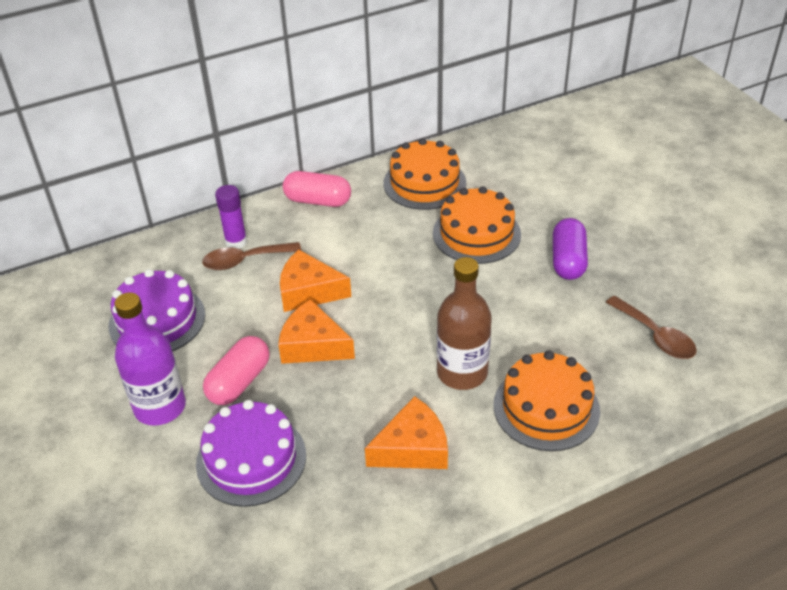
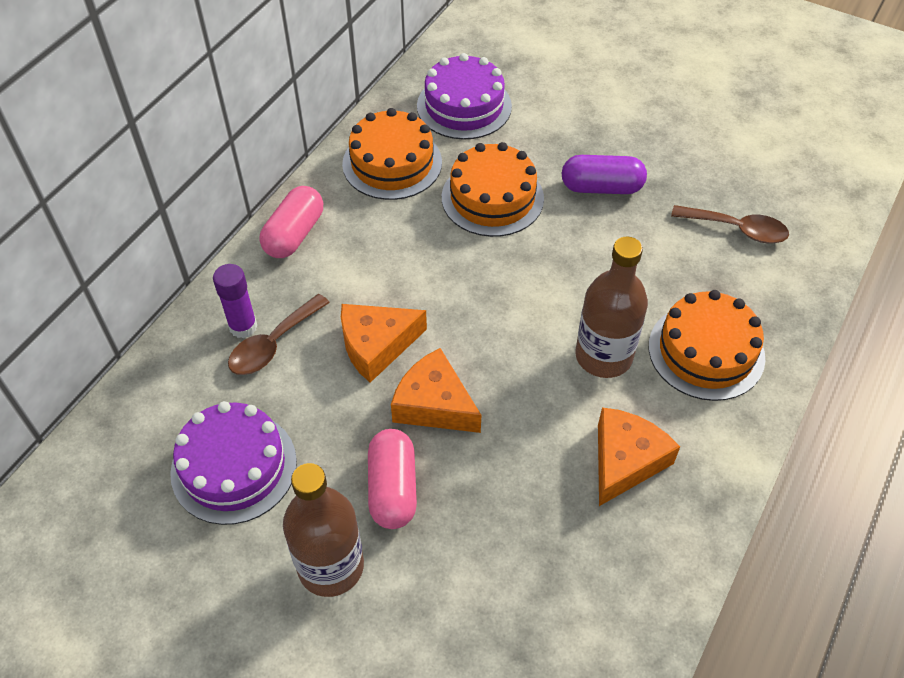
camera: 35 degrees left, 10 degrees up
(160, 407) = (331, 566): purple bottle -> brown bottle
(251, 459) = (481, 566): purple cake -> purple cake (464, 106)
(313, 345) = (434, 404): orange cheese -> orange cheese turned 45 degrees clockwise
(318, 201) = (294, 234): pink capsule -> pink capsule turned 45 degrees counterclockwise
(568, 260) = (601, 187): purple capsule -> purple capsule turned 60 degrees counterclockwise

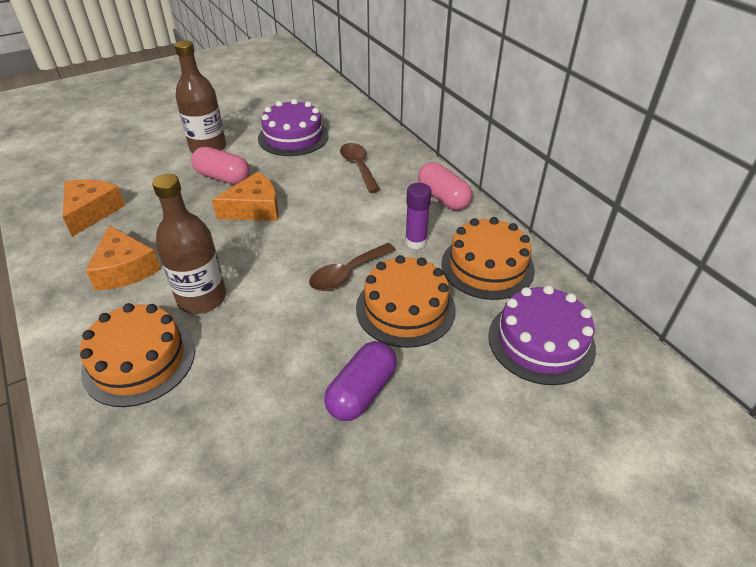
camera: 120 degrees right, 10 degrees down
(243, 327) = (381, 160): purple glue stick -> purple glue stick (416, 242)
(376, 345) = (319, 202): orange cheese -> orange cheese (92, 212)
(737, 229) = (219, 478): brown spoon -> brown spoon (347, 274)

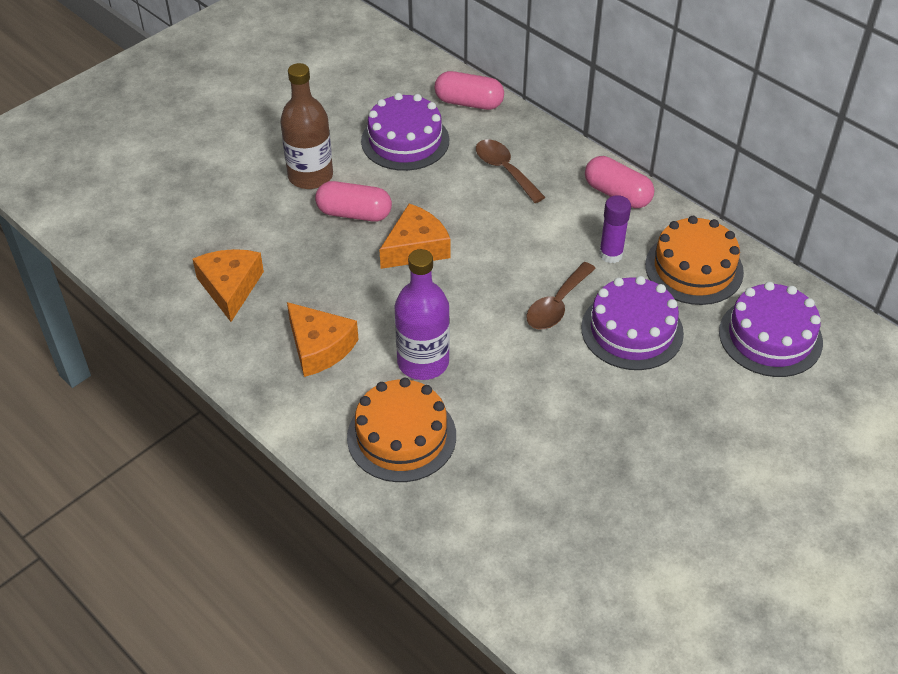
camera: 15 degrees left, 5 degrees up
(202, 298) = (423, 362): brown bottle -> purple bottle
(356, 121) = (469, 103): none -> pink capsule
(362, 392) = (627, 418): purple capsule -> none
(405, 308) = (632, 330): orange cake -> purple cake

